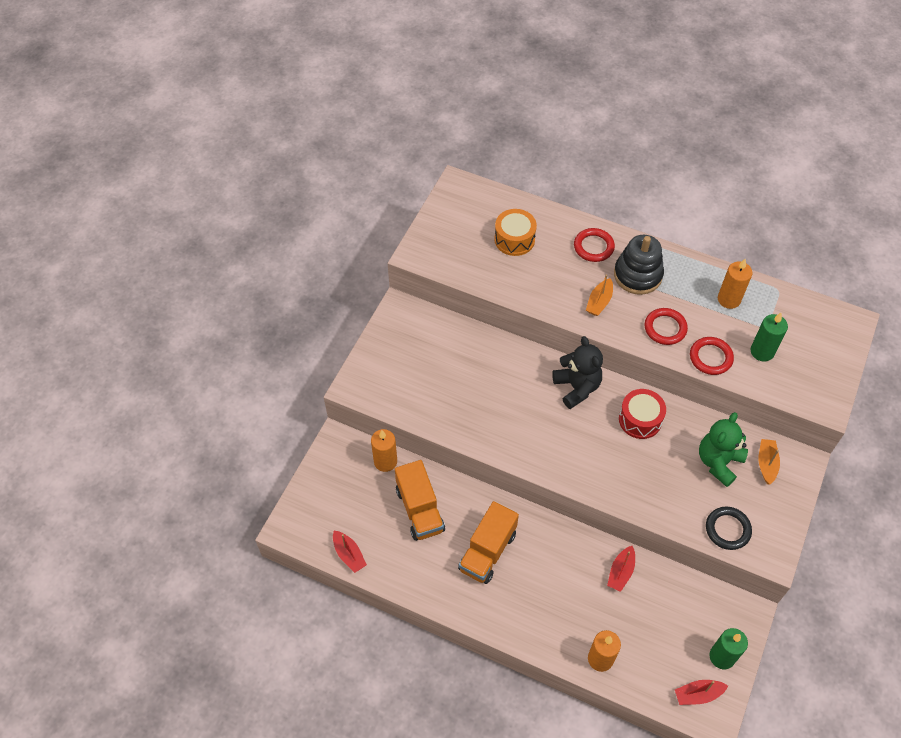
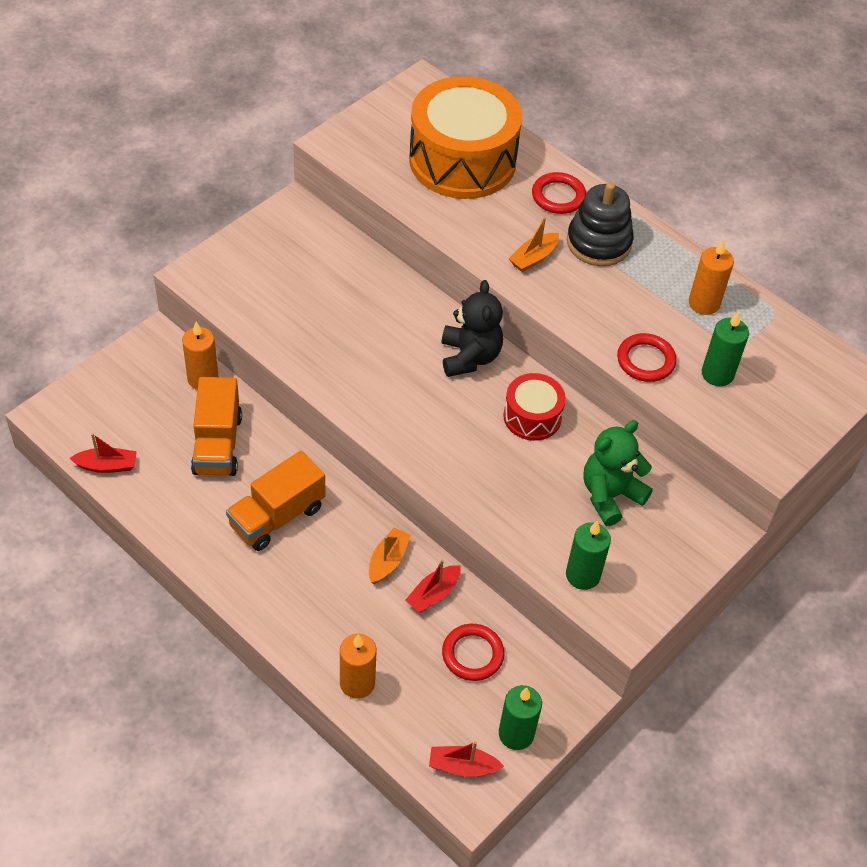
camera: 15 degrees right, 5 degrees down
(349, 554) = (107, 465): red boat -> red boat turned 75 degrees counterclockwise
(514, 239) = (462, 160): orange drum -> orange drum, size x2.00
(665, 328) = (603, 311): red ring -> red ring (472, 654)
(727, 529) = (582, 575): black ring -> green candle
(766, 464) = (673, 517): orange boat -> orange boat (388, 561)

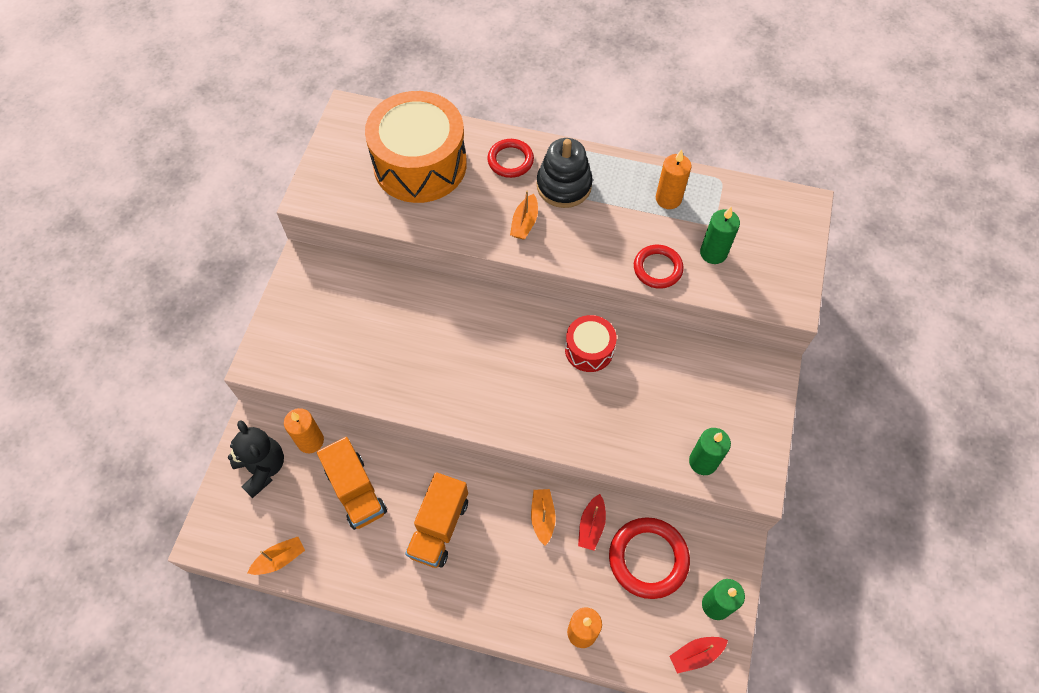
camera: 25 degrees left, 10 degrees up
(107, 465) = (280, 559): red boat -> orange boat
(469, 357) = (514, 323): black teddy bear -> black teddy bear (262, 468)
(472, 654) = (648, 559): red ring -> red ring, size x1.56
(610, 495) = (682, 385): green teddy bear -> none

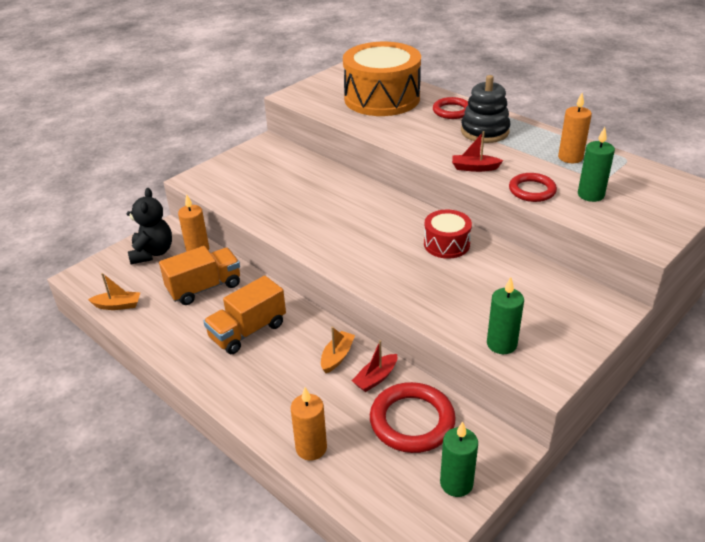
camera: 30 degrees right, 25 degrees down
(356, 491) = (204, 288): orange truck -> orange truck turned 120 degrees counterclockwise
(524, 223) = (437, 141): orange boat -> none
(696, 654) = (409, 513): red boat -> red boat (474, 168)

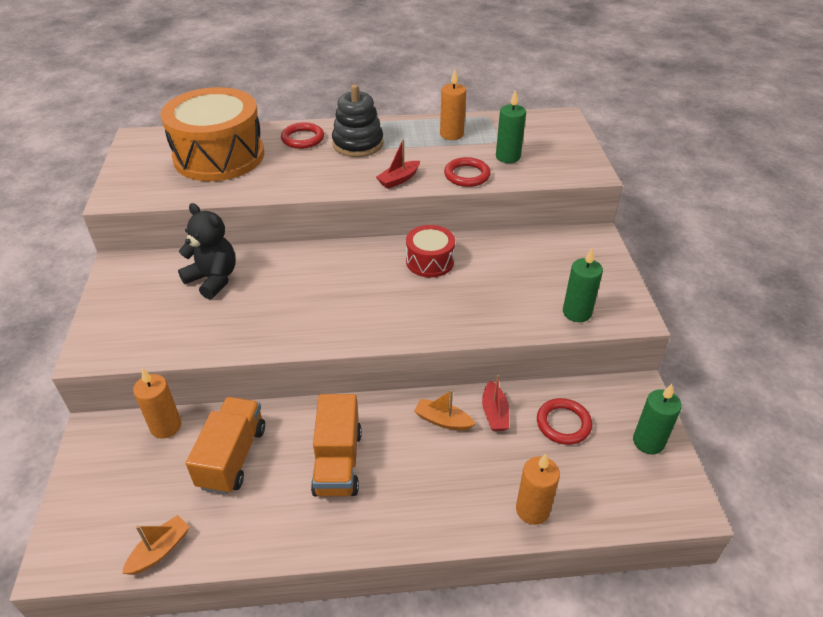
camera: 50 degrees left, 5 degrees up
(152, 253) = (115, 467): black teddy bear -> black teddy bear (213, 279)
(337, 356) = (443, 420): orange boat -> orange boat turned 45 degrees counterclockwise
(412, 421) = (563, 424): red ring -> red ring, size x0.64

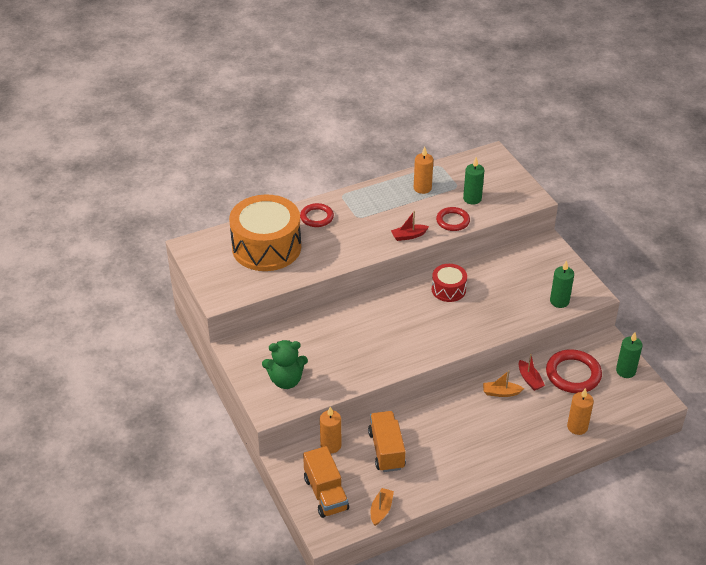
camera: 20 degrees left, 0 degrees up
(143, 320) = (286, 380): none -> green teddy bear
(213, 279) = (311, 340): black teddy bear -> none
(338, 462) = (452, 434): orange truck -> orange truck (325, 494)
(358, 144) = (360, 212): black stacking toy -> none
(399, 179) = (409, 236): red boat -> red boat turned 45 degrees clockwise
(563, 424) = (573, 374): red ring -> red ring, size x1.56

